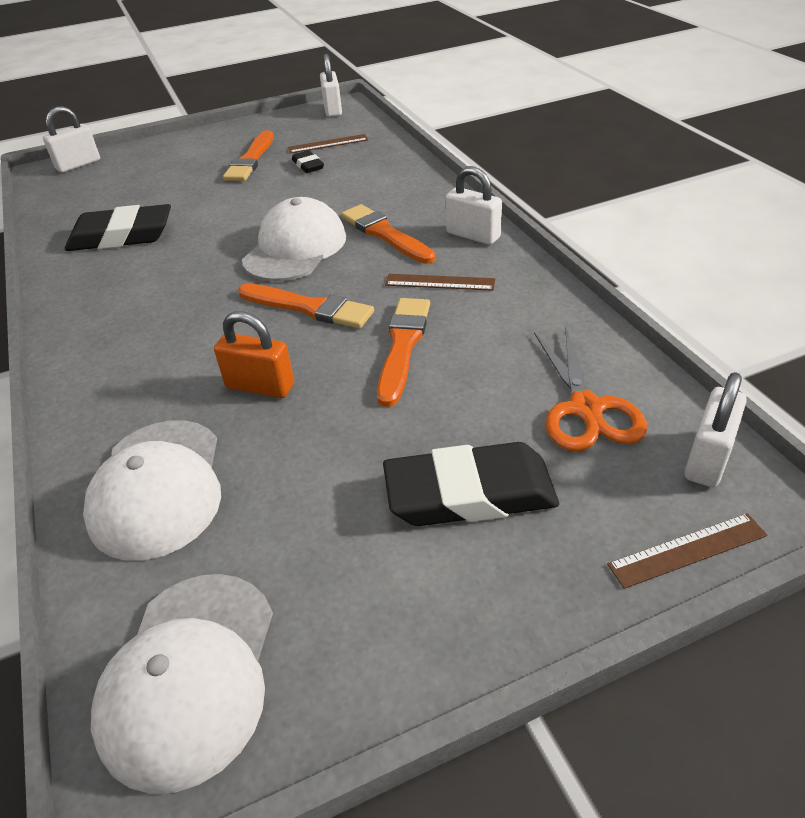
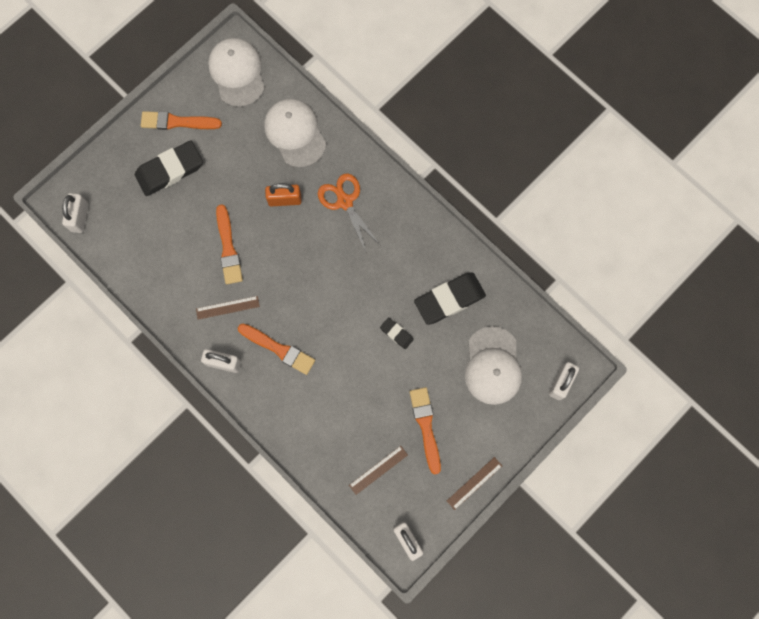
camera: 155 degrees right, 35 degrees up
(295, 248) = (328, 317): white cap -> white cap (492, 366)
(308, 165) = (376, 429): black eraser -> black eraser (396, 334)
(309, 308) = (290, 264): orange brush -> orange brush (177, 122)
(586, 408) = (132, 231): orange scissors -> orange scissors (345, 202)
(687, 550) = (86, 170): brown ruler -> brown ruler (474, 483)

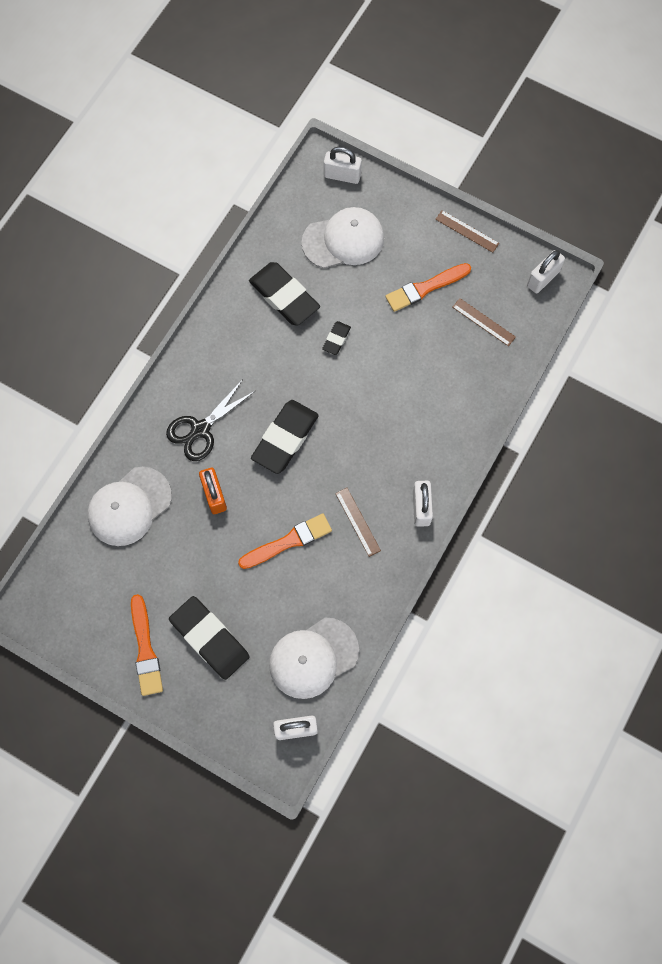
camera: 105 degrees left, 5 degrees down
(237, 73) = (65, 596): white cap -> white cap (313, 658)
(279, 349) = (388, 453): orange brush -> none
(317, 267) = (285, 438): none -> black eraser
(345, 202) = (201, 429): orange scissors -> black scissors

